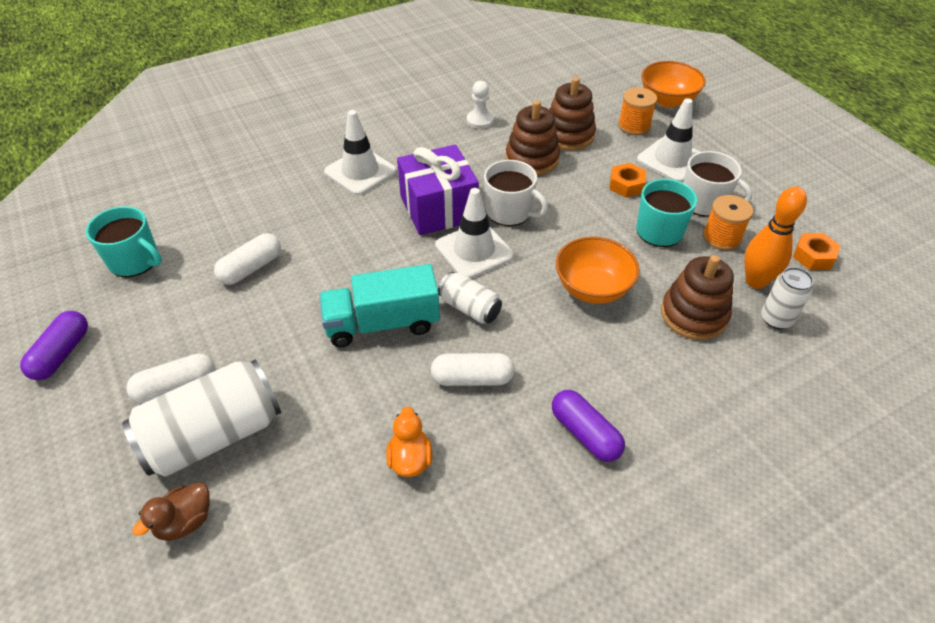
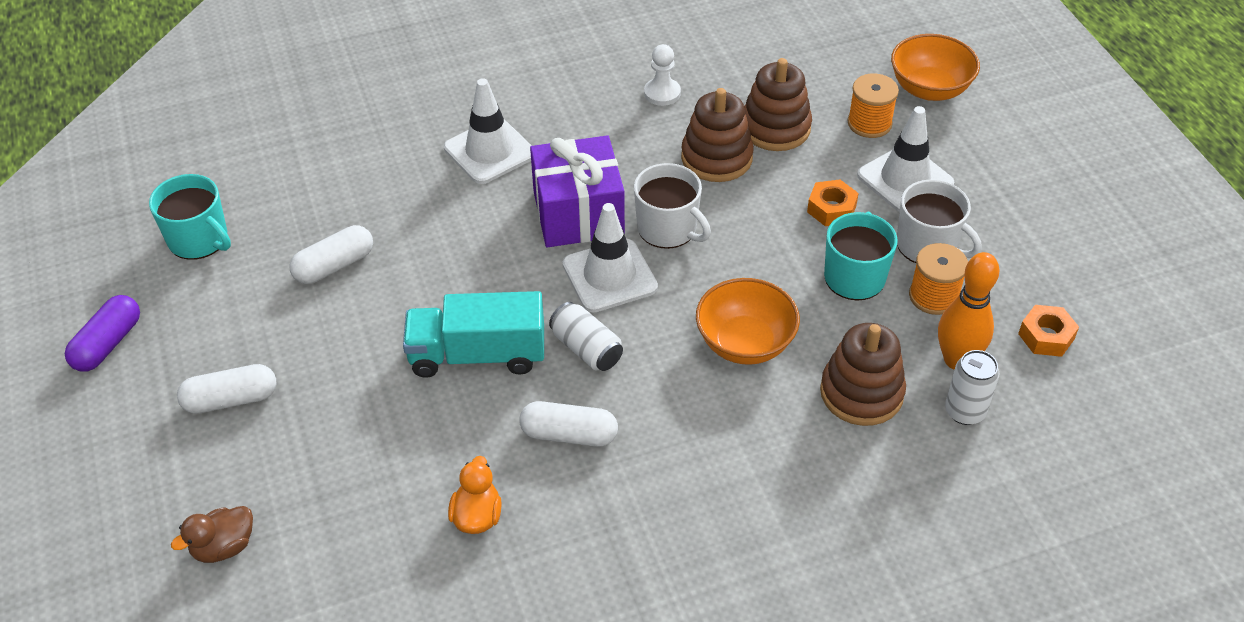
camera: 10 degrees right, 0 degrees up
(214, 435) = (265, 459): white can -> none
(585, 433) = (684, 516): purple capsule -> none

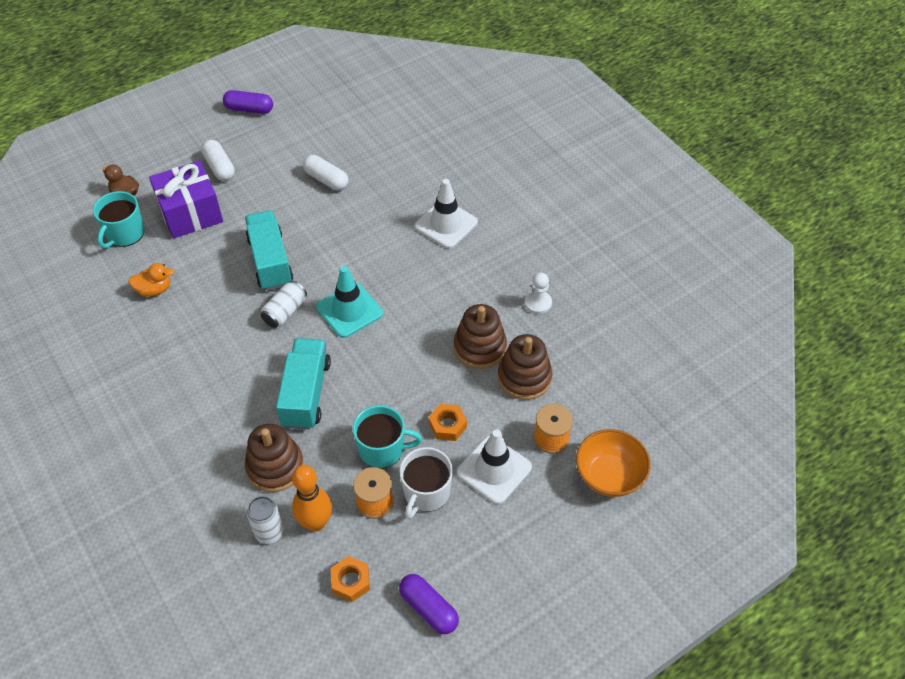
camera: 75 degrees right, 5 degrees up
(199, 239) = (333, 118): turquoise mug -> turquoise mug (124, 233)
(569, 434) = (217, 318): white capsule -> none
(578, 213) = (401, 282): purple gift -> purple gift (190, 213)
(609, 276) = (349, 310): white traffic cone -> turquoise traffic cone
(668, 229) = (400, 333): white mug -> none
(745, 343) = (306, 393): orange bowl -> turquoise truck
(1087, 269) = (429, 608): none -> purple capsule

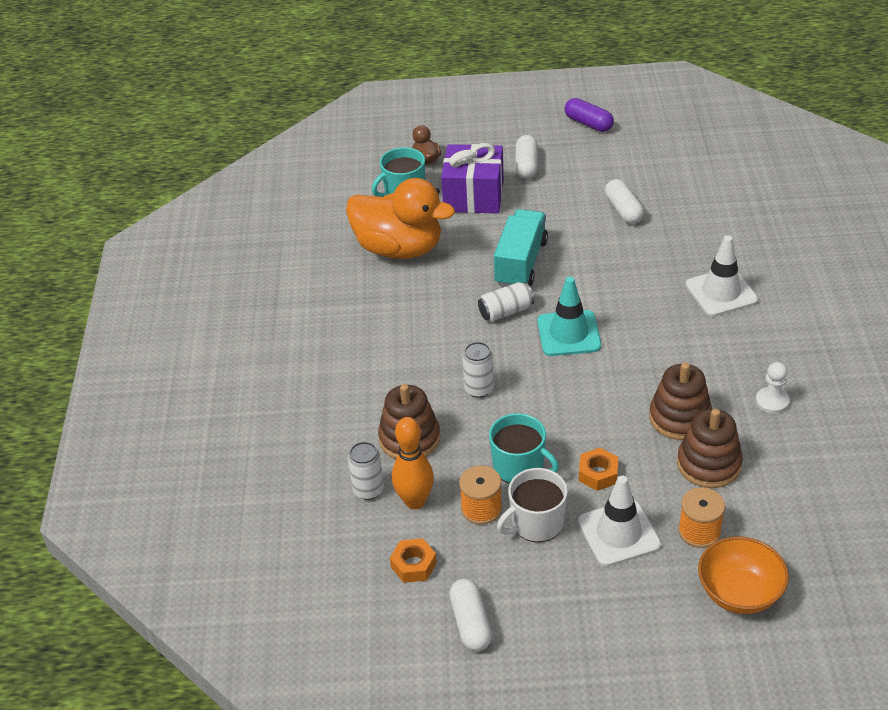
camera: 35 degrees right, 10 degrees down
(154, 290) = (399, 248): orange duck -> orange duck, size x2.38
(306, 393) = (479, 389): turquoise truck -> white can
(429, 608) = (471, 623): purple capsule -> white capsule

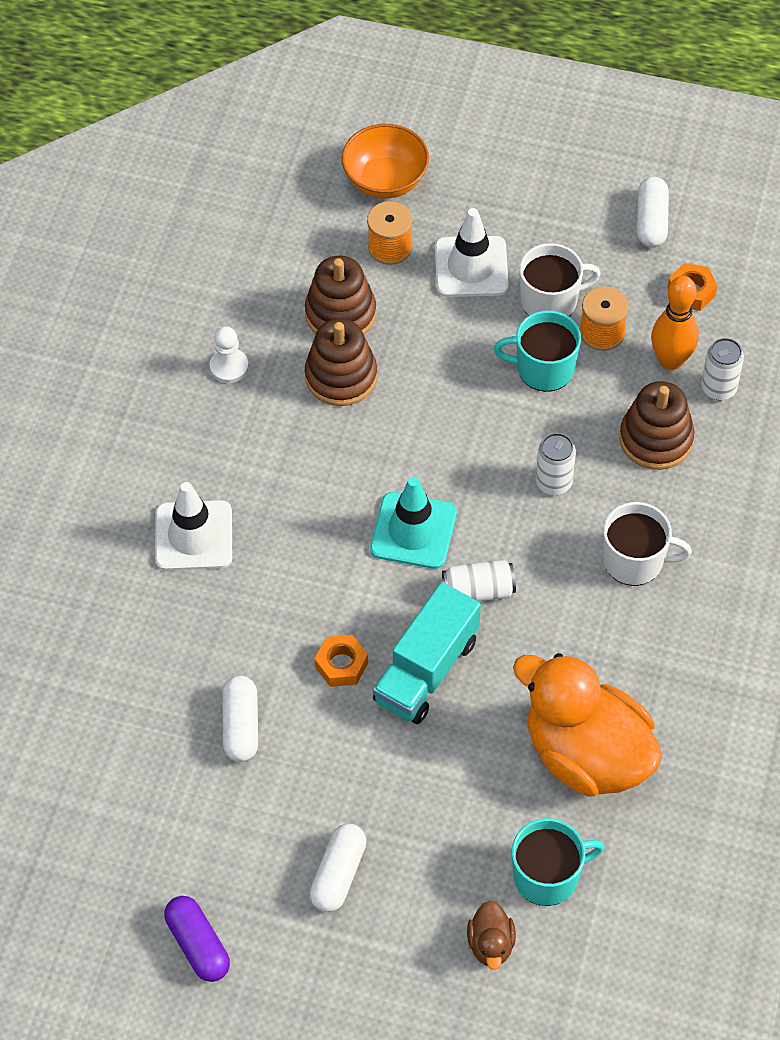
camera: 165 degrees left, 15 degrees up
(401, 356) = (635, 560): none -> white mug
(473, 196) = (444, 831): purple gift -> none
(519, 467) = (543, 368): turquoise mug -> turquoise mug turned 45 degrees counterclockwise
(598, 474) = (462, 336): orange nut -> orange nut (341, 665)

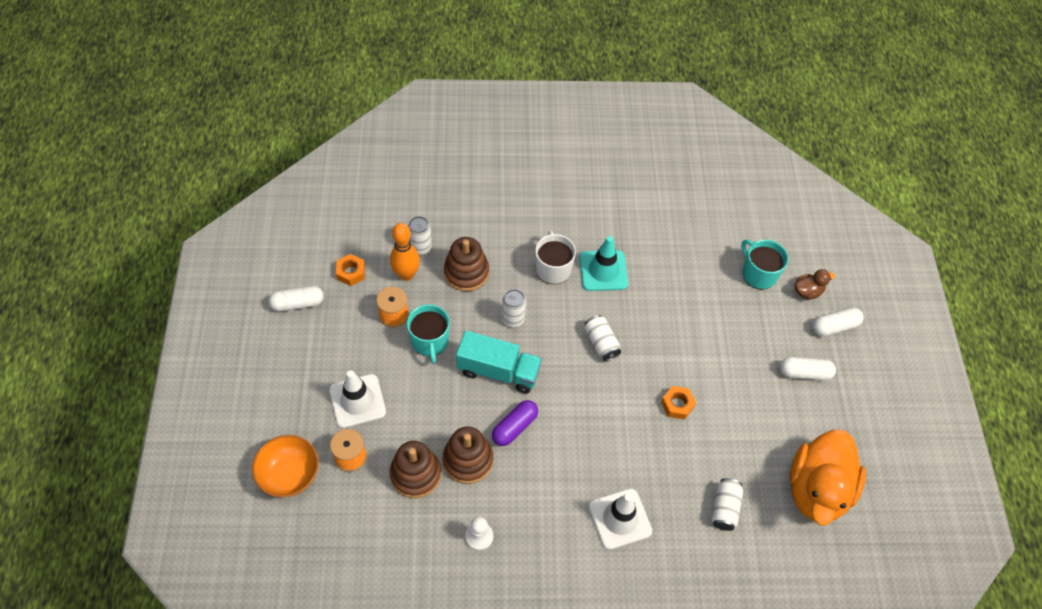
camera: 110 degrees left, 0 degrees up
(160, 674) = (724, 508): none -> white can
(198, 945) = (879, 434): purple capsule -> purple capsule (515, 427)
(241, 726) = (739, 450): white capsule -> white capsule (834, 327)
(413, 531) = (572, 387): turquoise traffic cone -> turquoise traffic cone (603, 271)
(426, 670) = (663, 358): turquoise truck -> turquoise truck (498, 371)
(550, 301) = (375, 348): white mug -> none
(586, 754) = (682, 269): orange duck -> orange duck (817, 490)

